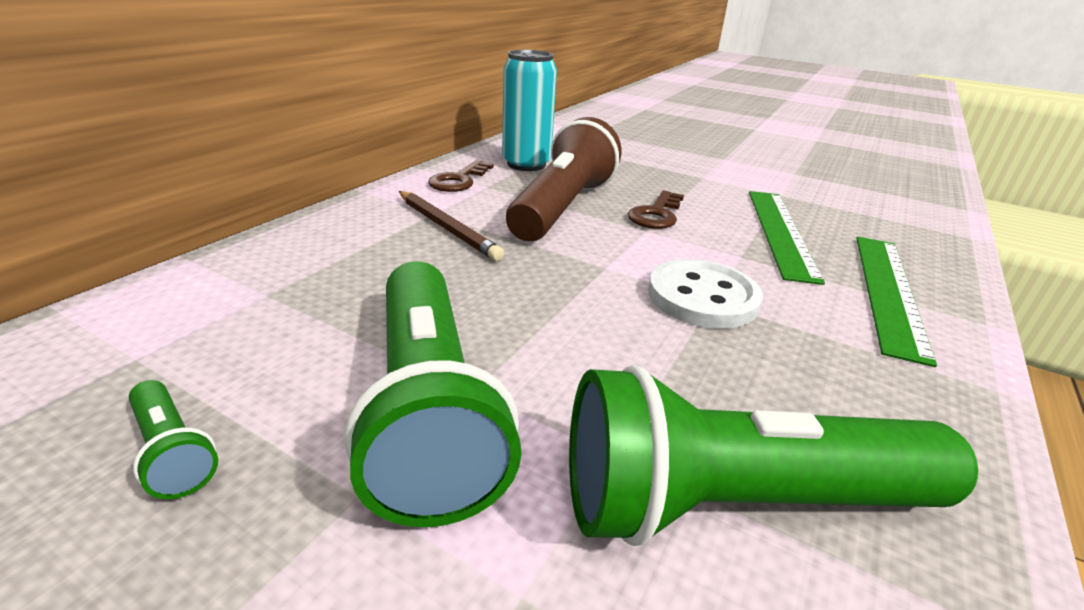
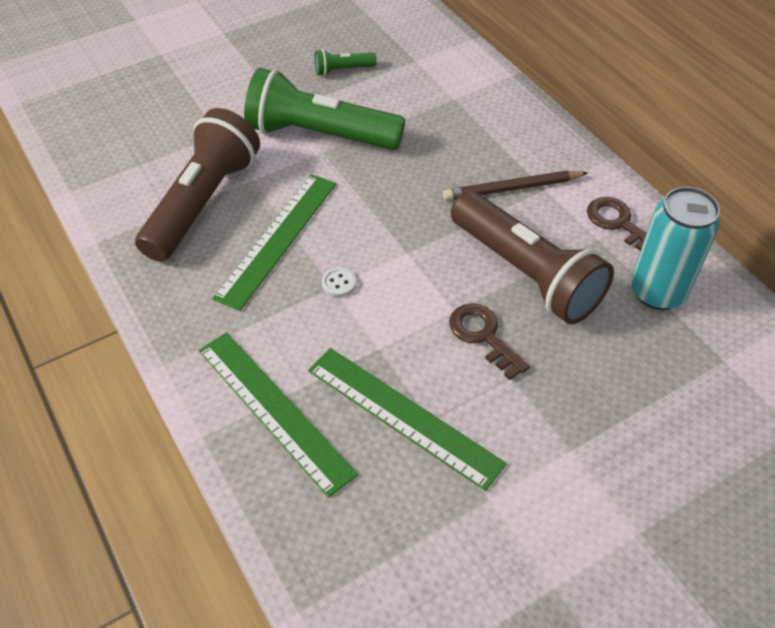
camera: 120 degrees right, 20 degrees up
(701, 369) = (277, 238): none -> green ruler
(702, 297) = (339, 283): white button -> white button, size x0.42
(736, 502) = (203, 202): green flashlight -> brown flashlight

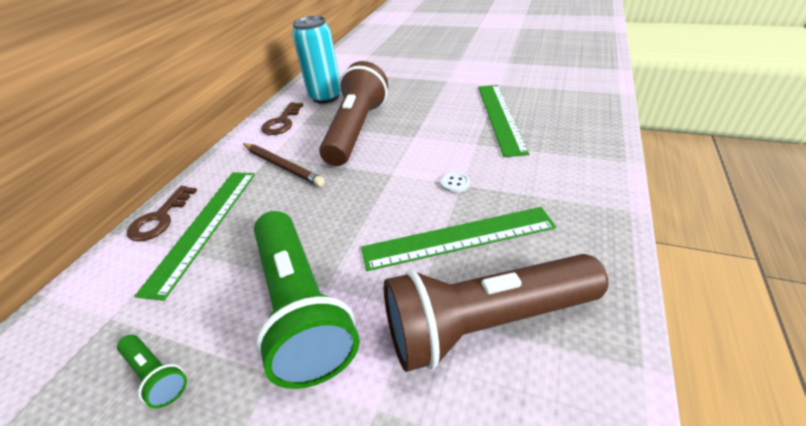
camera: 125 degrees left, 10 degrees down
(274, 410) = (568, 150): green ruler -> green ruler (204, 227)
(483, 336) = (419, 121): brown key -> brown key (160, 218)

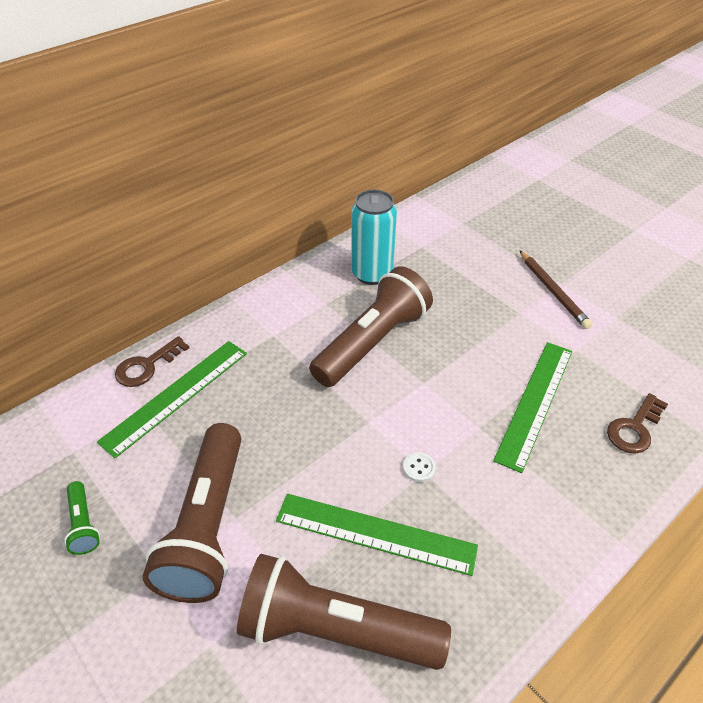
camera: 25 degrees right, 5 degrees up
(282, 122) = (307, 292): brown key -> brown key (634, 428)
(283, 166) = (276, 356): brown pencil -> brown pencil (553, 291)
(301, 307) = (207, 526): green flashlight -> brown flashlight

